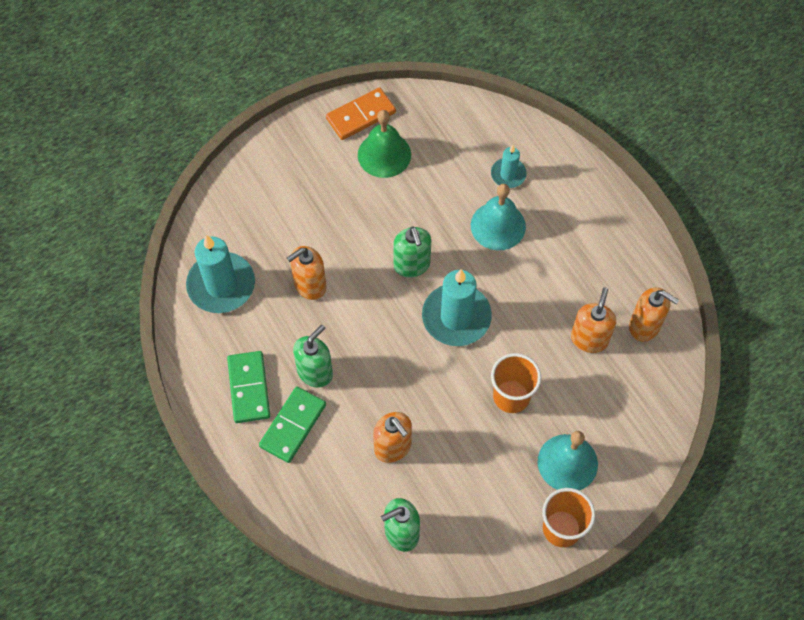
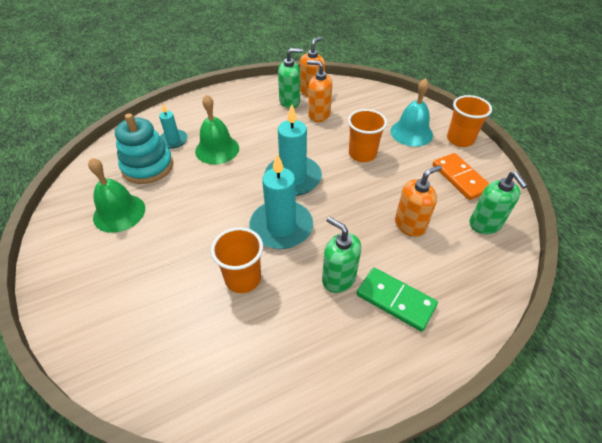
camera: 85 degrees left, 15 degrees down
(221, 285) = (224, 367): turquoise candle -> turquoise candle (281, 227)
(249, 388) = (355, 340): green domino -> none
(310, 285) = (243, 278): orange soap dispenser -> orange cup
(361, 115) = (67, 227): orange domino -> orange domino (460, 178)
(412, 265) = (239, 201): green soap dispenser -> green soap dispenser (290, 102)
(457, 160) = (148, 166): none -> turquoise stacking toy
(498, 226) = (217, 149): turquoise bell -> green bell

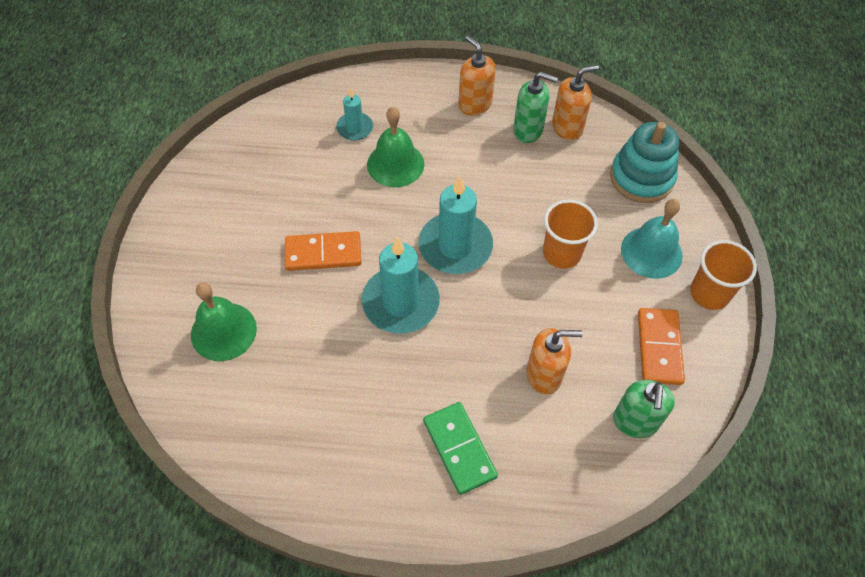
camera: 30 degrees right, 10 degrees up
(119, 212) = (250, 200): green bell -> green bell (223, 331)
(148, 166) = (308, 153): turquoise stacking toy -> turquoise stacking toy (641, 178)
(201, 222) = (323, 253): none -> orange domino
(243, 278) = (325, 341): orange cup -> none
(319, 115) = (550, 168): orange soap dispenser -> orange soap dispenser (474, 104)
(338, 278) = (418, 393): green soap dispenser -> none

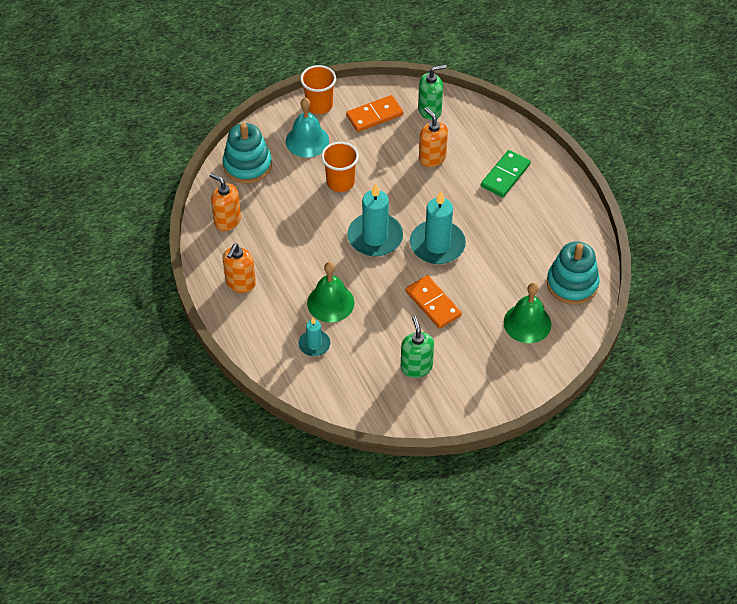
camera: 120 degrees left, 5 degrees down
(235, 417) = (572, 284): none -> turquoise stacking toy
(528, 130) = (245, 241): green soap dispenser -> green soap dispenser (416, 367)

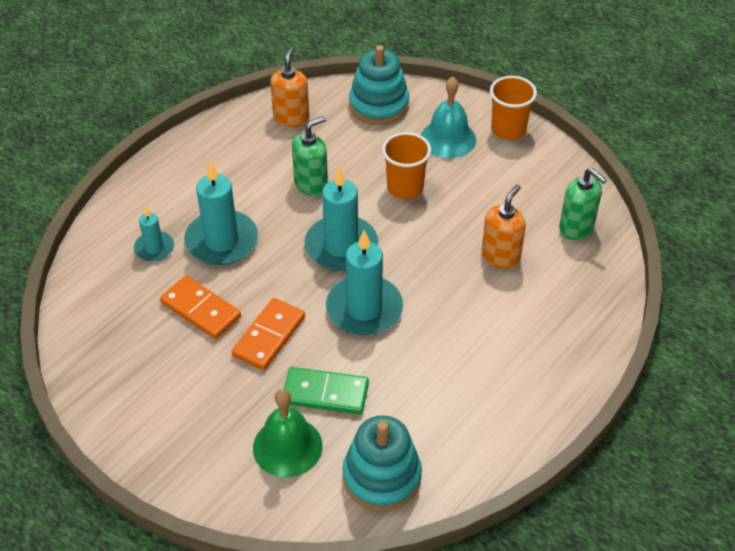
camera: 65 degrees right, 5 degrees down
(240, 283) = (210, 158): orange soap dispenser -> none
(330, 302) = (221, 241): green bell -> turquoise candle
(374, 115) = (529, 181): orange domino -> orange domino (200, 310)
(416, 367) = (163, 353): green soap dispenser -> green soap dispenser (311, 184)
(505, 175) = (523, 339): green domino -> green domino (325, 393)

